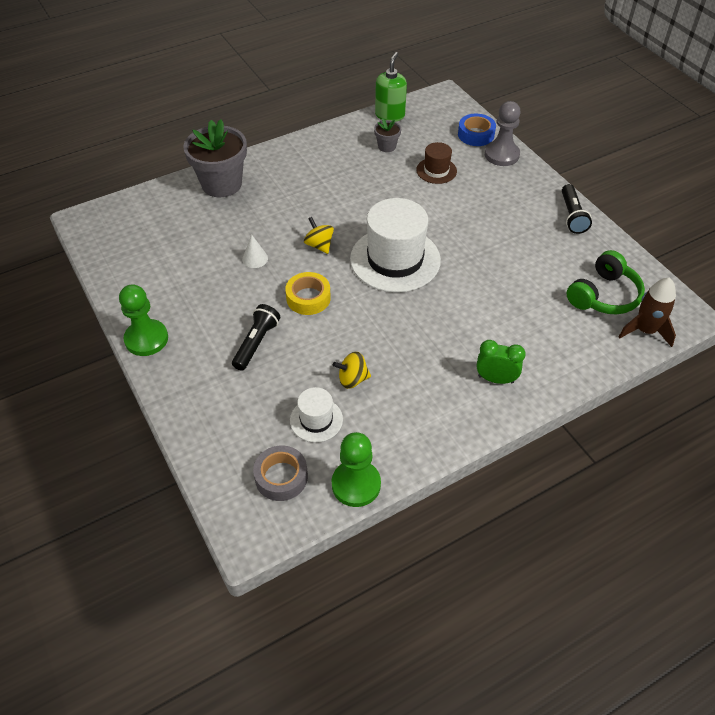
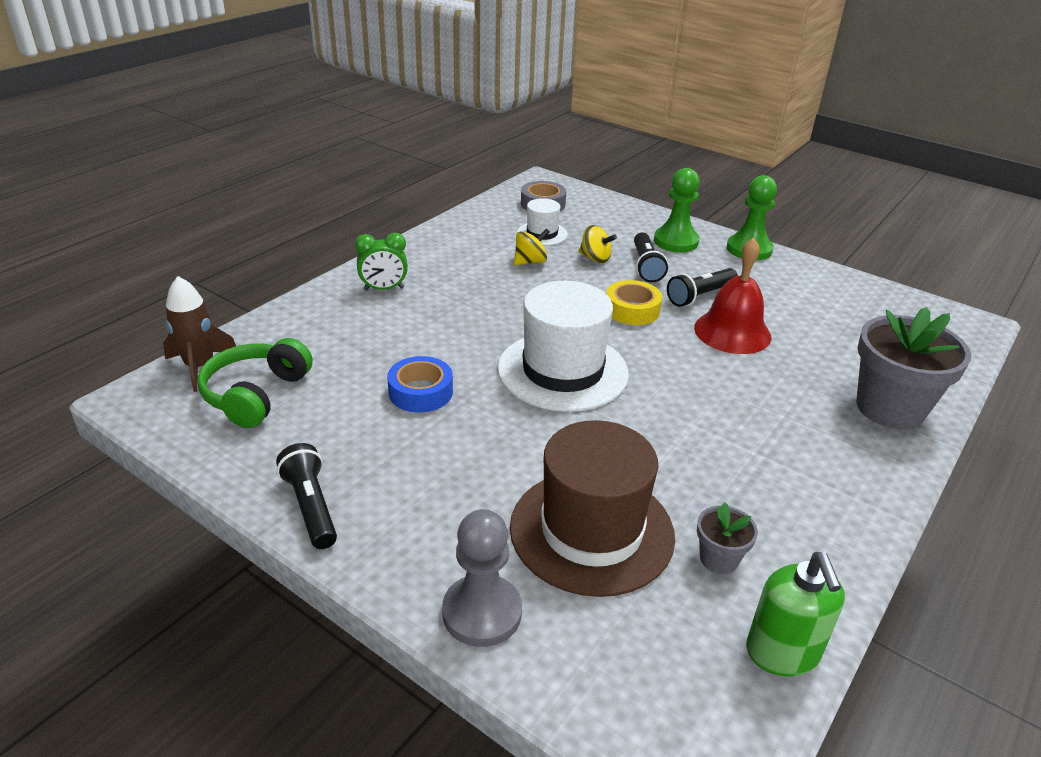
camera: 155 degrees right, 15 degrees down
(244, 297) = (700, 296): none -> black flashlight
(255, 258) = (732, 332): white cone -> red bell
(319, 245) = (673, 364): yellow spinning top -> yellow spinning top (595, 258)
(356, 484) = (481, 210): green pawn -> green pawn (676, 241)
(436, 170) = (591, 531): brown hat -> brown hat, size x2.01
(476, 134) = (562, 656): blue tape -> blue tape (421, 392)

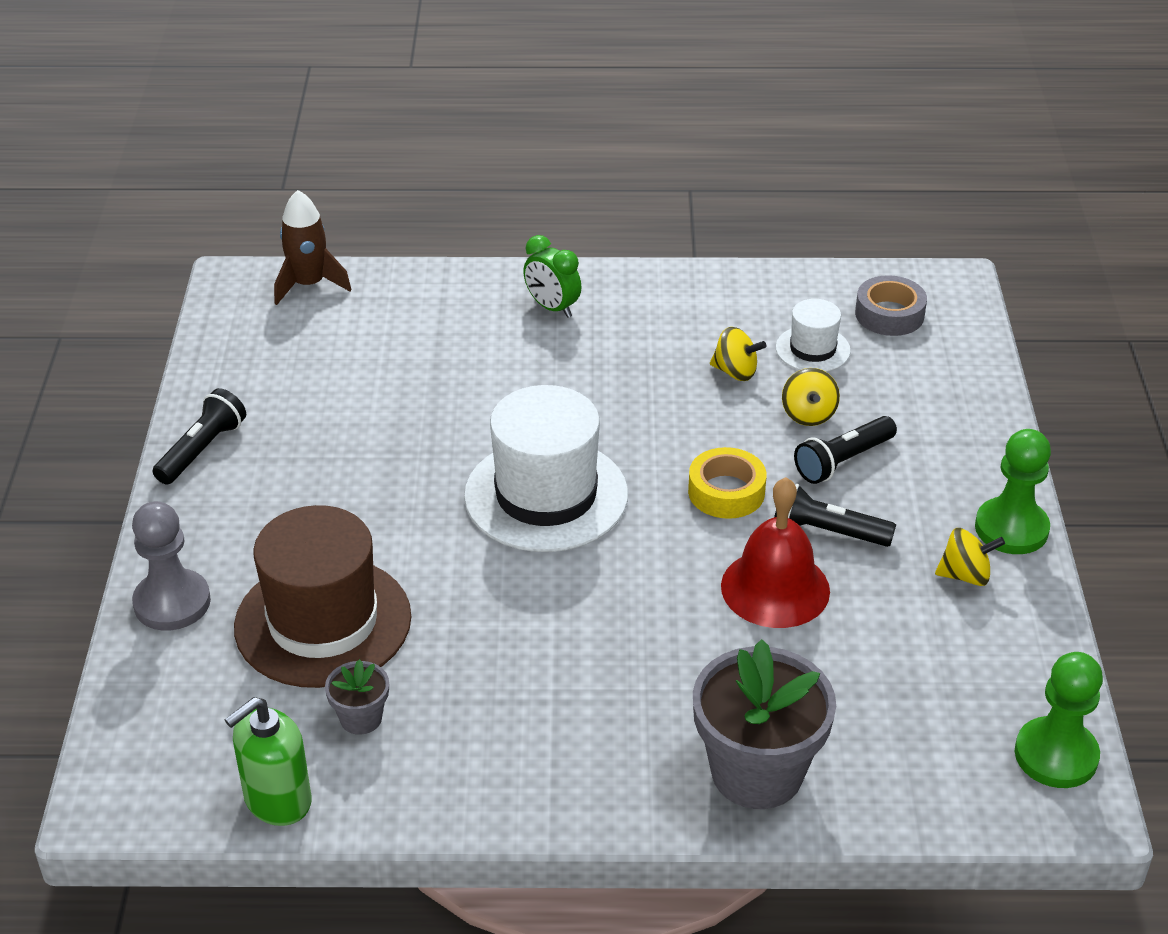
camera: 55 degrees right, 5 degrees up
(256, 394) = (305, 337): green headphones -> none
(421, 392) = (410, 424): blue tape -> none
(676, 241) = (943, 459): green pawn -> green pawn (1056, 755)
(773, 275) = (965, 575): none -> yellow spinning top

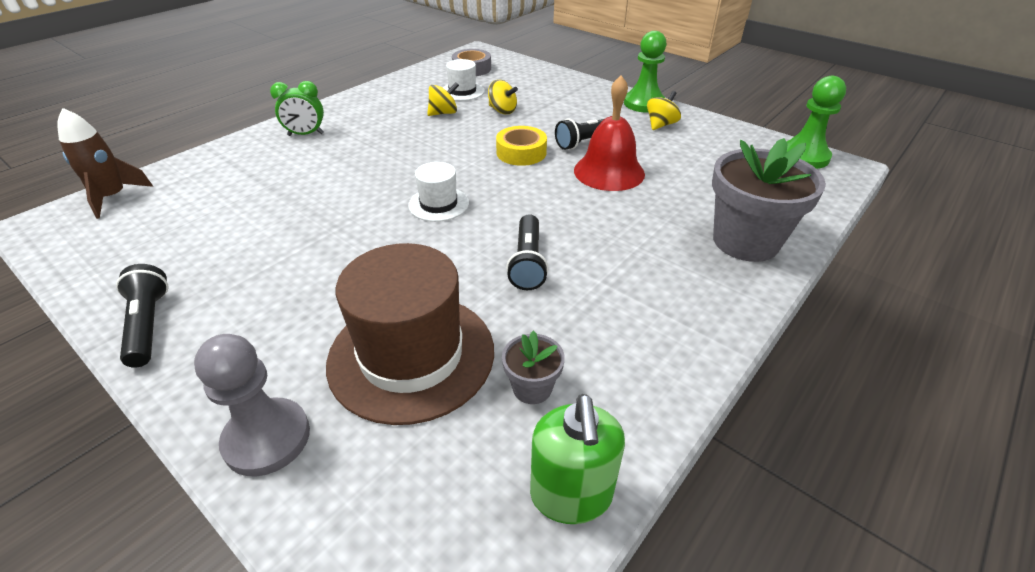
camera: 50 degrees left, 0 degrees up
(546, 495) = (438, 204): white hat -> white hat, size x0.50
(843, 461) = (546, 117): black flashlight -> black flashlight (527, 262)

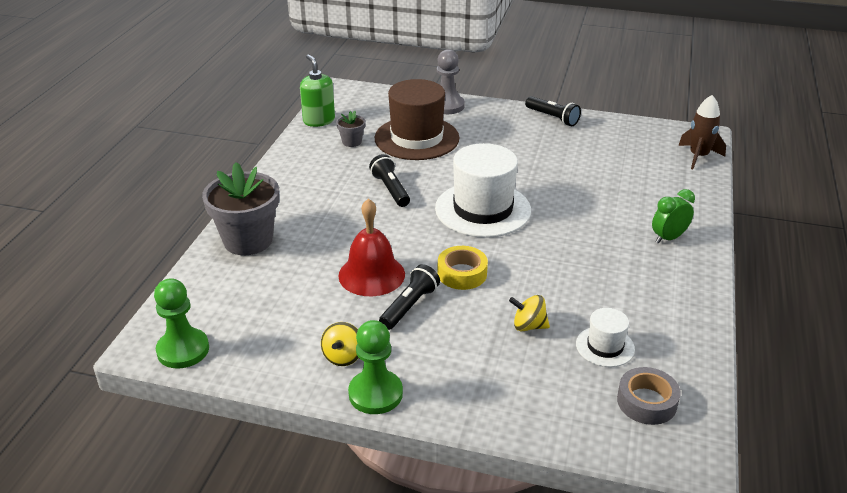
camera: 155 degrees right, 5 degrees down
(438, 204) = (483, 209): white hat -> white hat, size x2.01
(443, 113) = (584, 303): yellow spinning top -> none

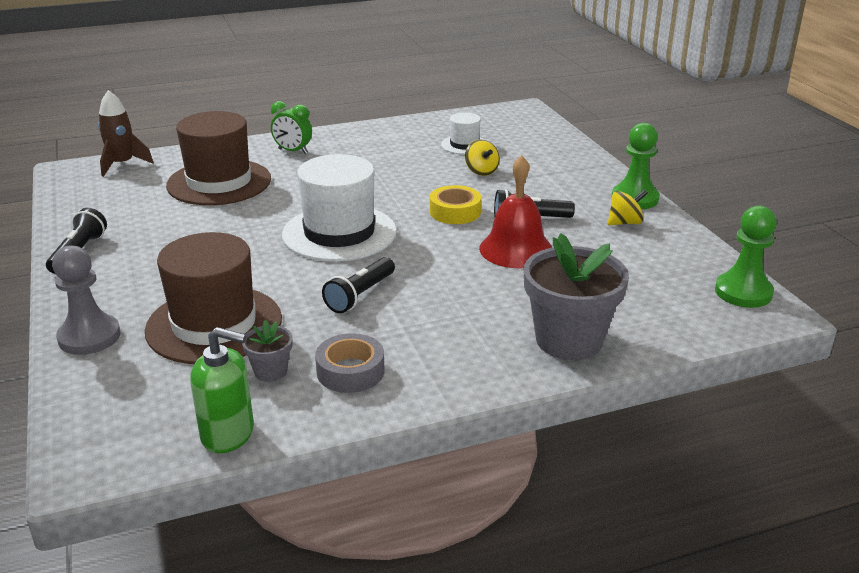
camera: 125 degrees left, 5 degrees down
(319, 120) = (228, 434): green soap dispenser -> green soap dispenser turned 105 degrees counterclockwise
(625, 186) = (219, 182): none -> brown hat
(646, 402) = (498, 125): grey tape -> grey tape (350, 371)

